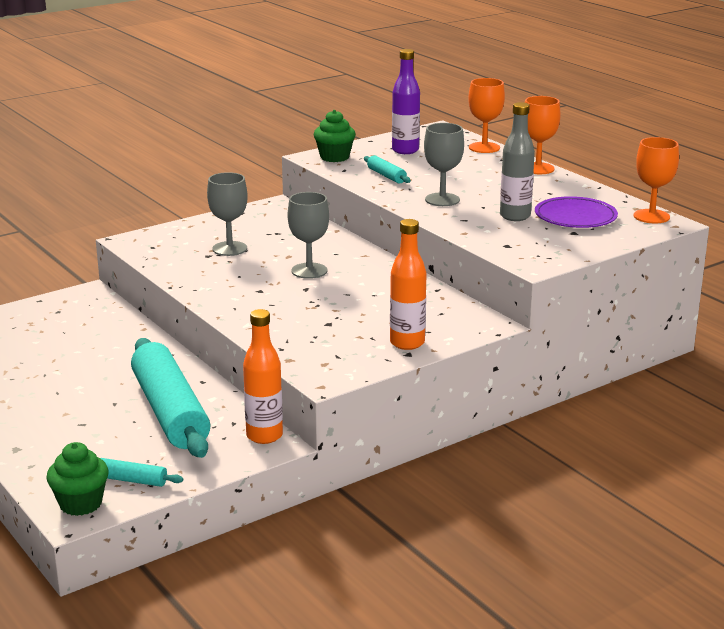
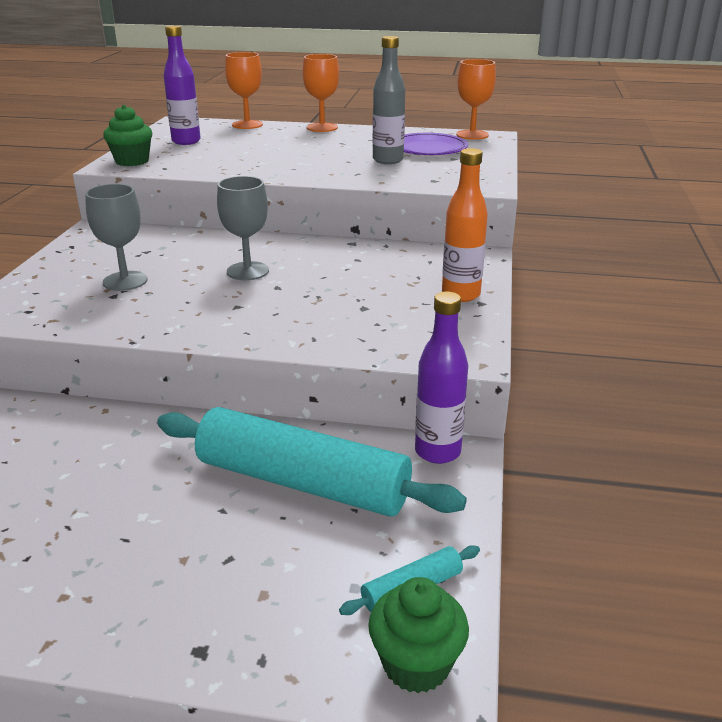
camera: 45 degrees left, 5 degrees up
(264, 436) = (437, 452): orange bottle -> purple bottle
(386, 176) = (215, 162): turquoise rolling pin -> none
(442, 200) = (305, 165): grey goblet -> none

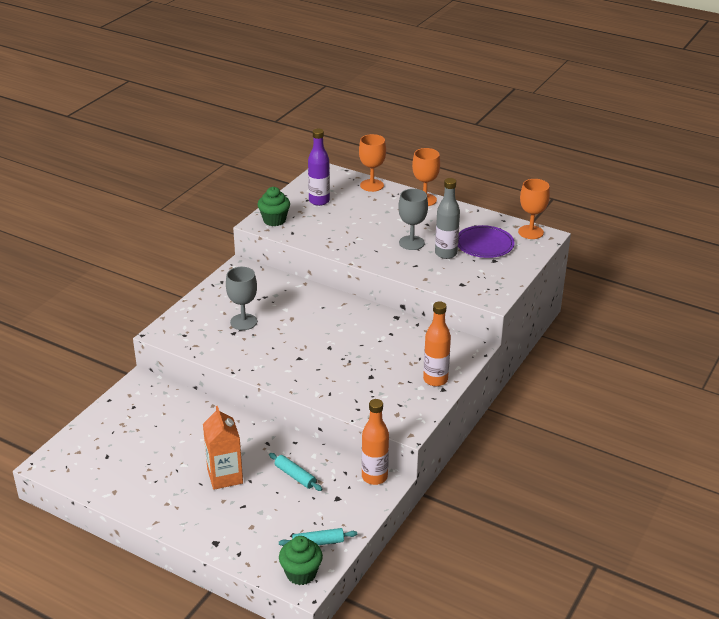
camera: 20 degrees right, 5 degrees up
(170, 514) = (225, 476): none -> orange carton
(248, 271) = (318, 329): grey goblet -> grey goblet (411, 243)
(302, 482) = (295, 476): turquoise rolling pin -> turquoise rolling pin, size x0.42
(437, 452) = (374, 477): purple bottle -> orange bottle

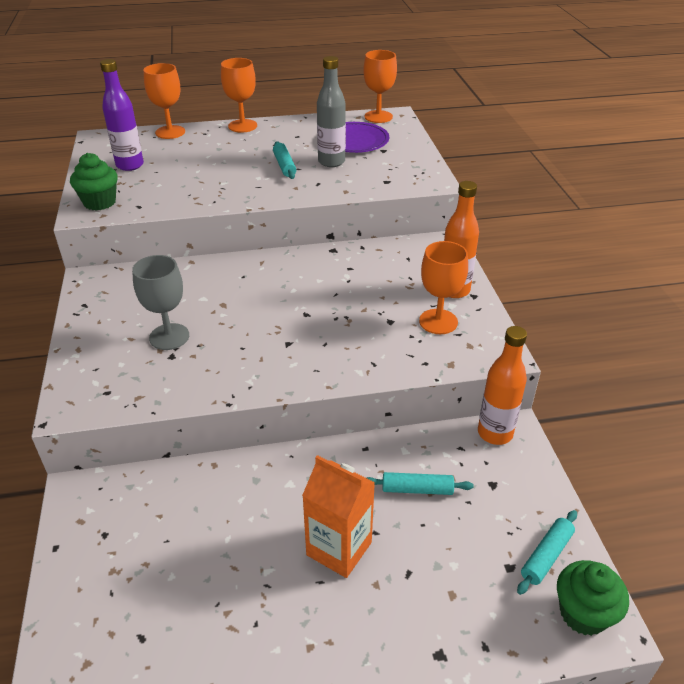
camera: 40 degrees left, 5 degrees up
(398, 392) = (438, 321): none -> orange goblet
(411, 243) = (284, 165): grey goblet -> turquoise rolling pin

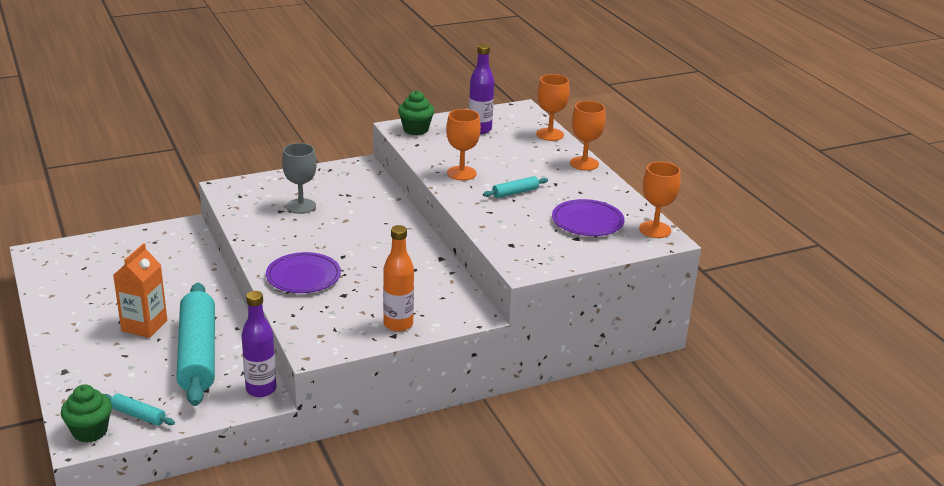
camera: 75 degrees right, 10 degrees down
(331, 162) = (535, 214): grey bottle -> none
(343, 348) = (303, 276): none -> purple plate
(417, 489) = (198, 354): turquoise rolling pin -> turquoise rolling pin, size x2.40
(438, 321) = (349, 318): orange goblet -> orange goblet (461, 173)
(495, 433) = (261, 389): orange bottle -> purple bottle

